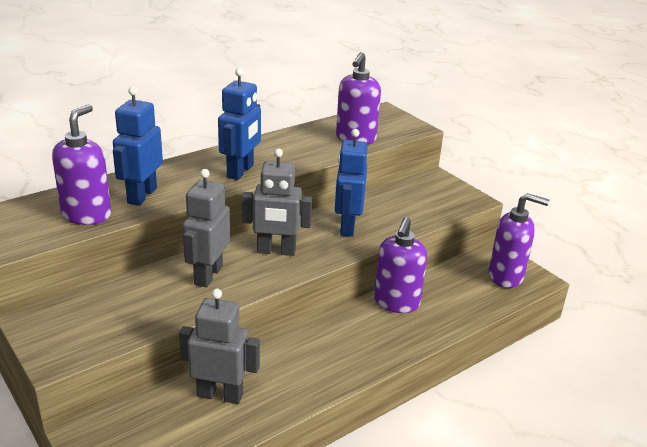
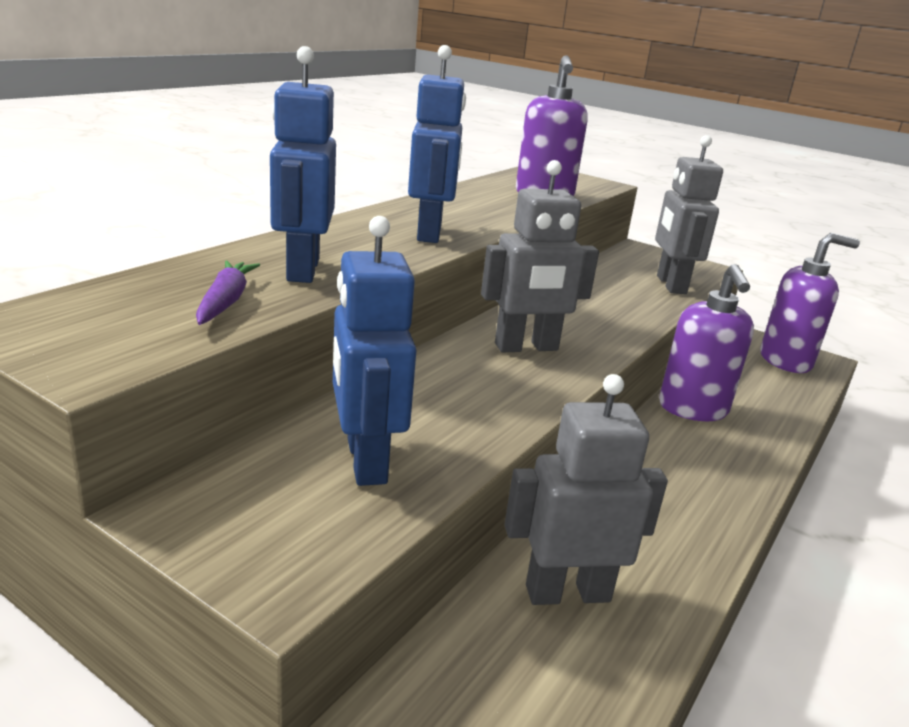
camera: 20 degrees left, 5 degrees down
(87, 215) = (226, 302): purple soap dispenser -> purple carrot
(208, 275) = (454, 391): grey robot -> grey robot (670, 285)
(347, 227) = (591, 309): blue robot -> blue robot (365, 461)

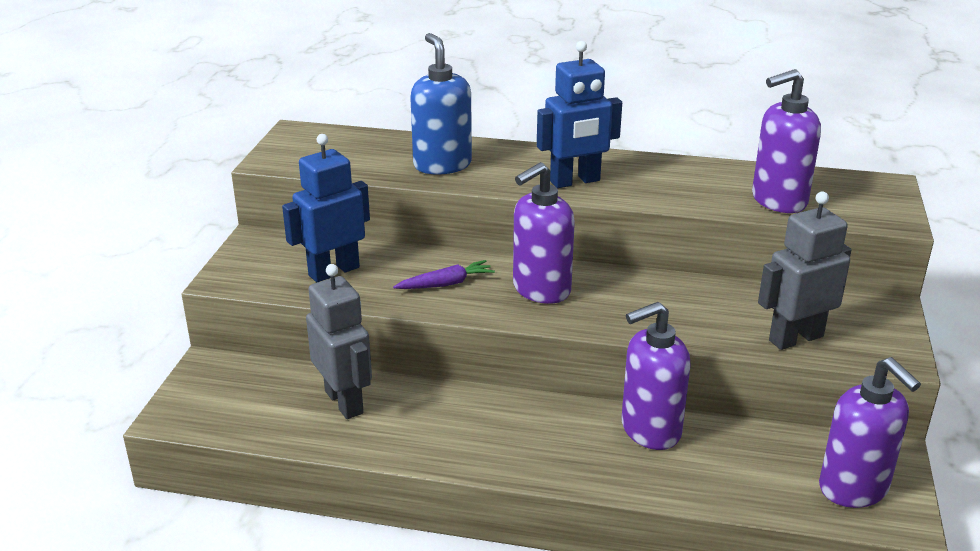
camera: 70 degrees right, 5 degrees up
(226, 302) = (370, 162): purple carrot -> purple carrot (446, 284)
(302, 270) = (442, 165): blue robot -> blue soap dispenser
(526, 347) = (541, 290): grey robot -> purple soap dispenser

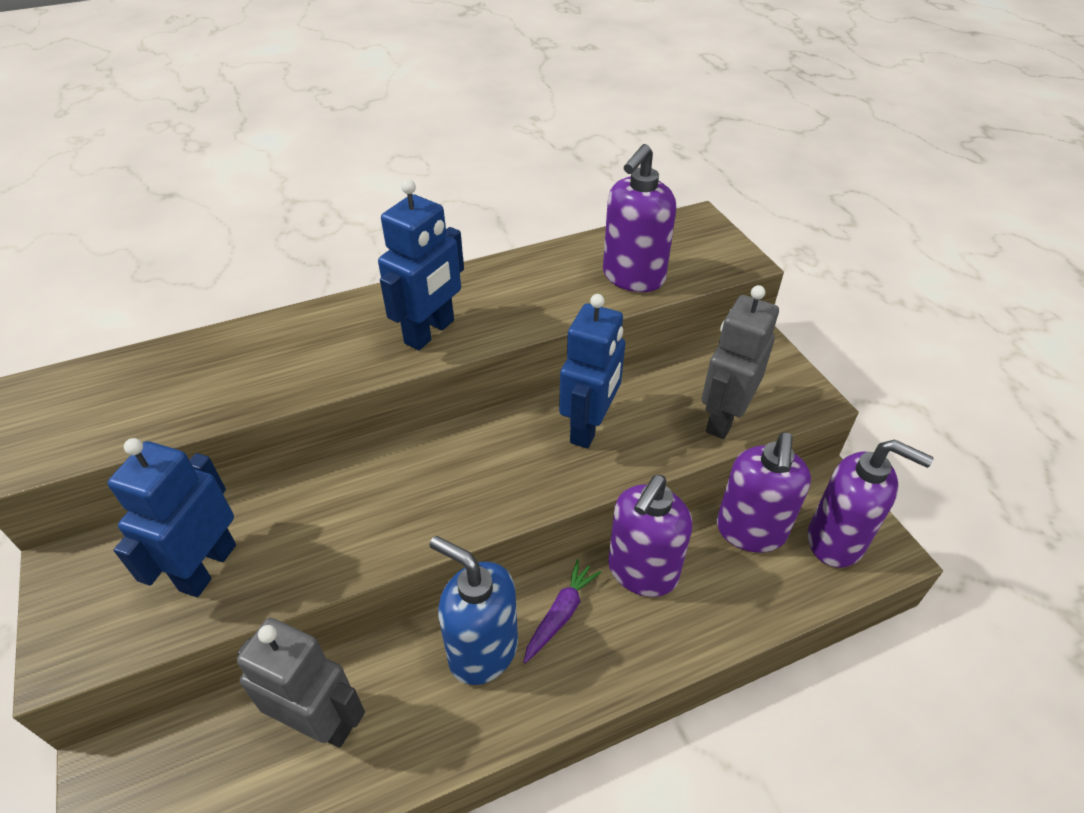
camera: 35 degrees left, 15 degrees up
(442, 165) = (264, 370): blue soap dispenser -> blue soap dispenser (482, 650)
(446, 284) = (356, 518): purple carrot -> purple carrot (560, 614)
(541, 290) = (461, 474): purple soap dispenser -> purple soap dispenser (750, 531)
(668, 301) = (589, 427): none -> blue robot

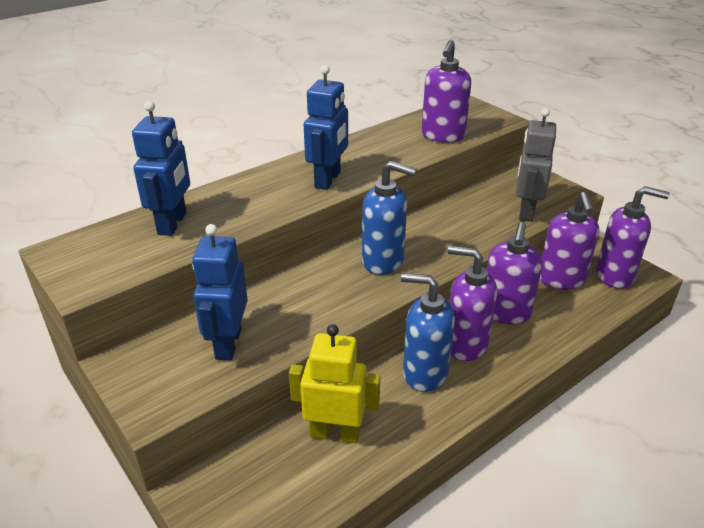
camera: 15 degrees left, 10 degrees down
(320, 722) = (335, 433): grey robot -> yellow robot
(476, 468) = (383, 261): none -> blue soap dispenser
(560, 614) = (465, 344): purple carrot -> purple soap dispenser
(589, 427) = (444, 229): blue robot -> blue robot (173, 224)

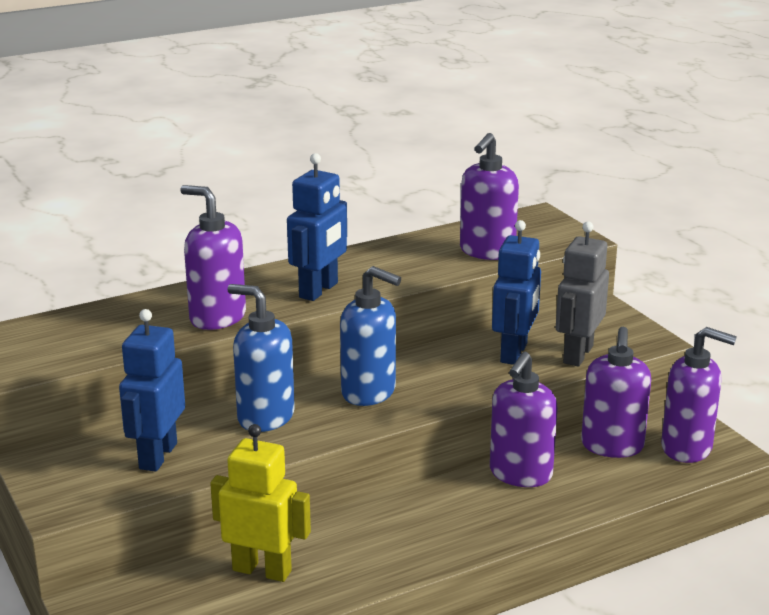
camera: 10 degrees right, 10 degrees down
(173, 224) = (122, 321): blue robot -> blue robot (514, 353)
(424, 373) = (390, 525): blue soap dispenser -> blue soap dispenser (265, 417)
(465, 344) = (453, 502): purple soap dispenser -> purple soap dispenser (217, 318)

